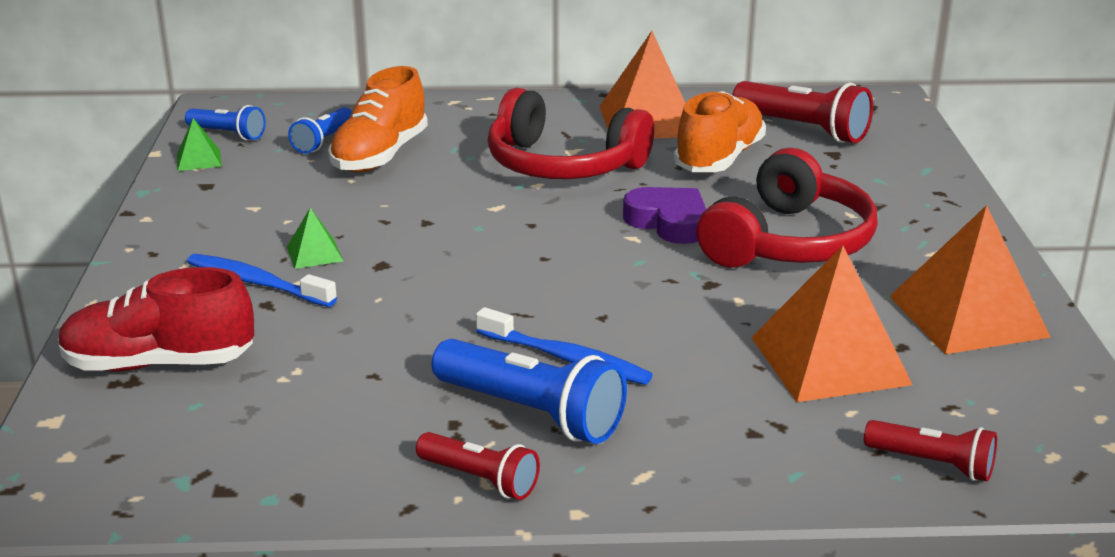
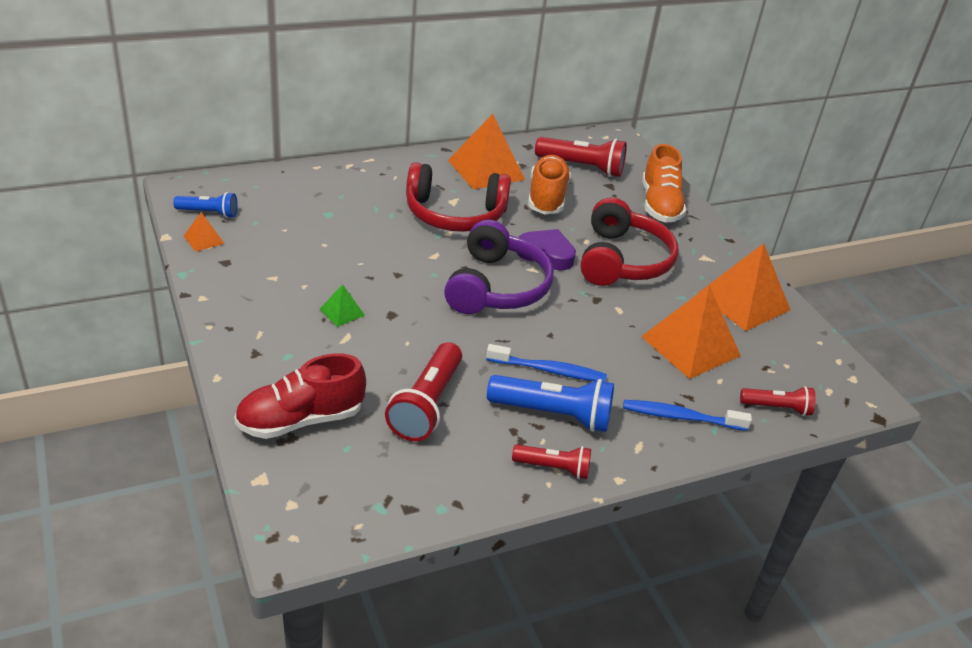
camera: 25 degrees left, 10 degrees up
(199, 160) = (204, 239): green pyramid -> orange pyramid
(257, 283) = (320, 342): blue toothbrush -> blue toothbrush (680, 417)
(323, 141) = (282, 212): blue flashlight -> none
(348, 373) = (427, 405): none -> red flashlight
(380, 156) = (330, 220): orange shoe -> orange shoe (659, 205)
(560, 251) = (496, 286): none -> purple headphones

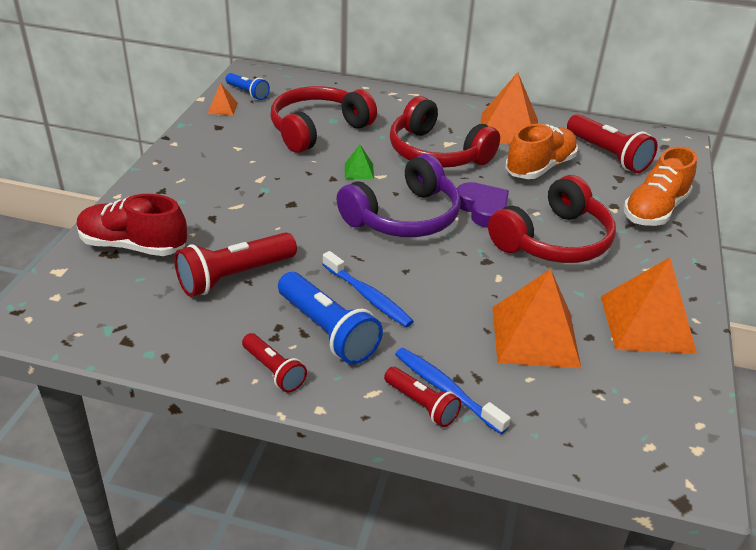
camera: 40 degrees right, 0 degrees up
(327, 229) = (318, 130): none -> red headphones
(342, 312) = (256, 188): green pyramid -> green pyramid (359, 171)
(777, 408) = (563, 432): red flashlight -> red flashlight (422, 404)

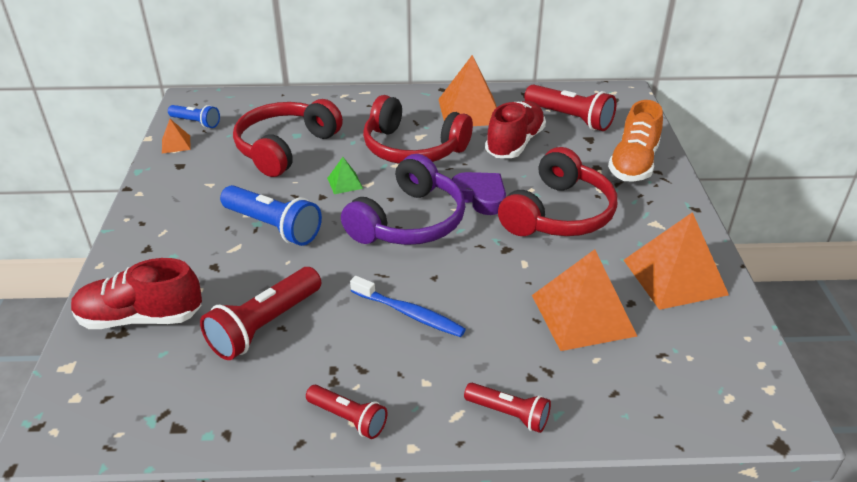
camera: 15 degrees left, 0 degrees up
(328, 331) = (385, 360): blue flashlight -> blue flashlight (273, 227)
(446, 389) = (525, 392): blue toothbrush -> none
(540, 167) = (515, 143): orange shoe -> red shoe

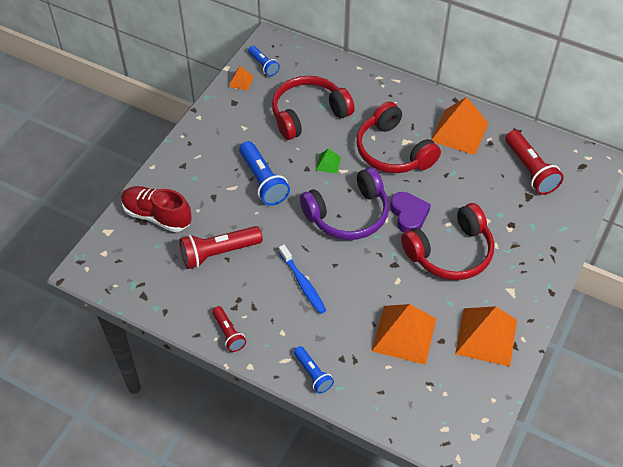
camera: 30 degrees right, 15 degrees up
(509, 414) = (313, 374): red flashlight -> blue flashlight
(515, 143) = (469, 177): red shoe -> none
(633, 164) = (541, 234): orange shoe -> none

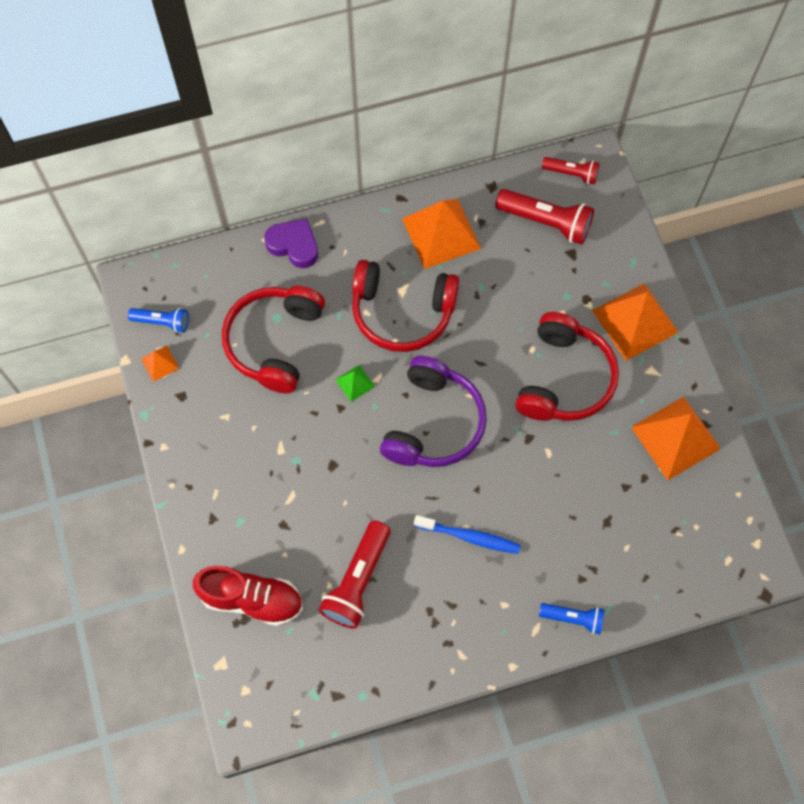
camera: 45 degrees left, 15 degrees up
(157, 216) = (251, 599): red shoe -> red shoe turned 150 degrees counterclockwise
(228, 333) = (458, 654): red flashlight -> red flashlight (571, 174)
(263, 181) = (313, 461): blue flashlight -> none
(404, 334) = (608, 502): orange pyramid -> orange pyramid (635, 321)
(409, 215) = (488, 372): purple heart -> purple heart (294, 245)

